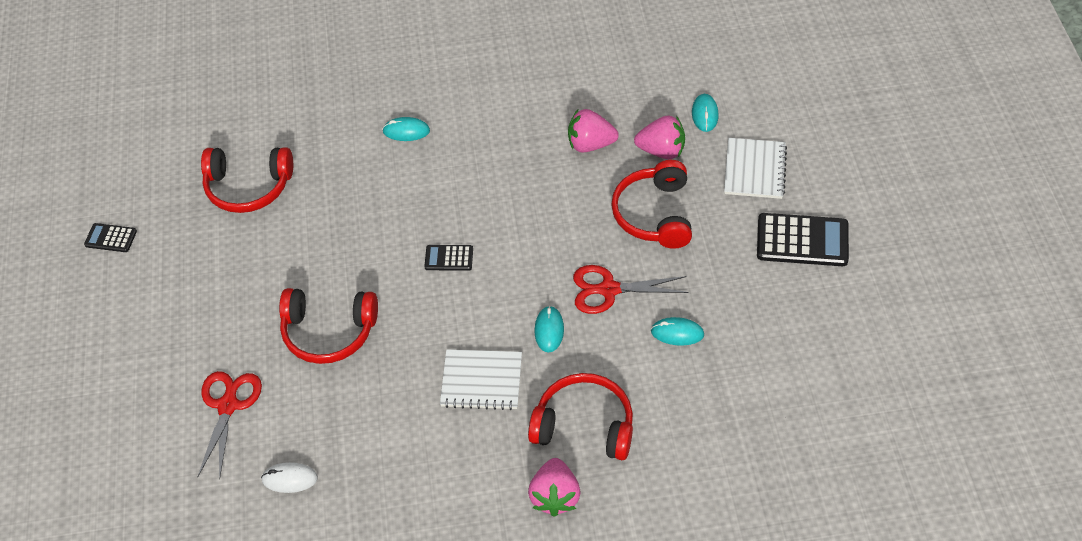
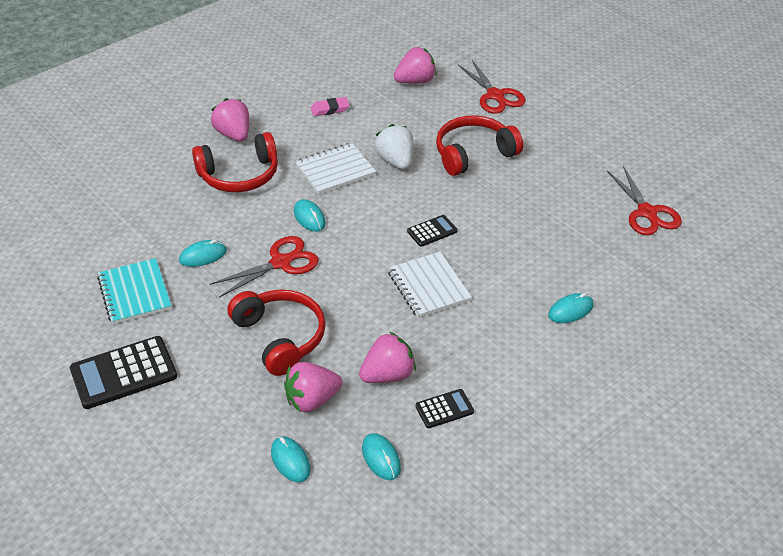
camera: 145 degrees right, 10 degrees down
(111, 238) = (698, 141): black calculator -> black calculator (444, 409)
(248, 187) = (647, 212): red headphones -> red scissors
(290, 479) = (415, 81): white mouse -> pink strawberry
(412, 362) = (396, 161): none -> white strawberry
(421, 482) = (330, 109): none -> pink eraser
(639, 89) = (381, 458): none -> turquoise mouse
(755, 170) = (203, 422): white notebook -> white notebook (428, 286)
(761, 320) = (134, 293): none -> turquoise notebook

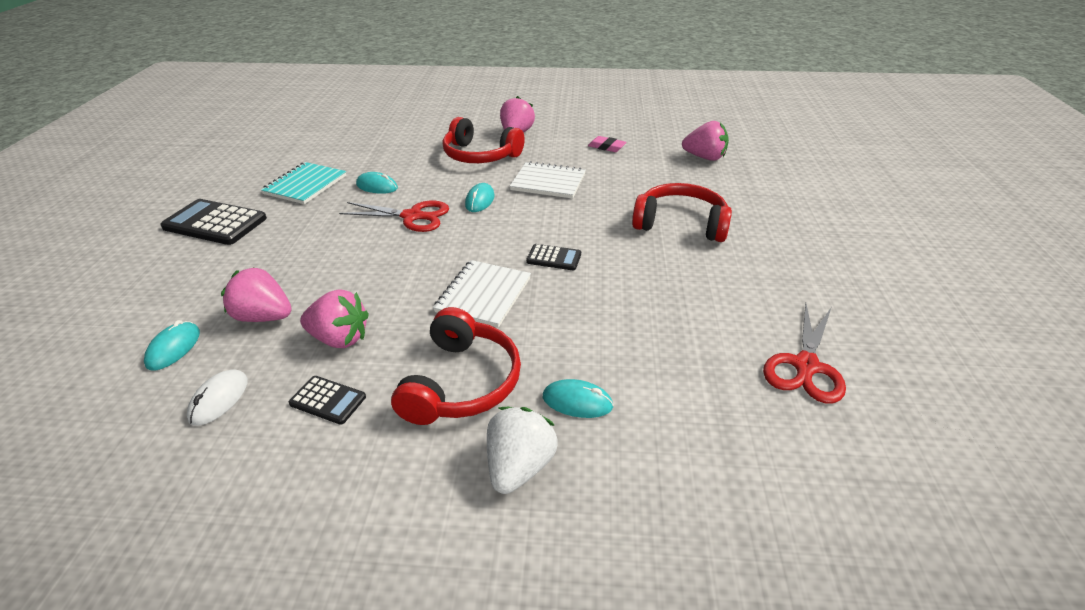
camera: 45 degrees right, 5 degrees down
(280, 337) = (326, 261): red headphones -> red headphones (461, 382)
(381, 458) = (219, 399): turquoise mouse -> white mouse
(396, 161) = (604, 198): white strawberry -> white strawberry (519, 466)
(495, 95) = (766, 194): red scissors -> none

